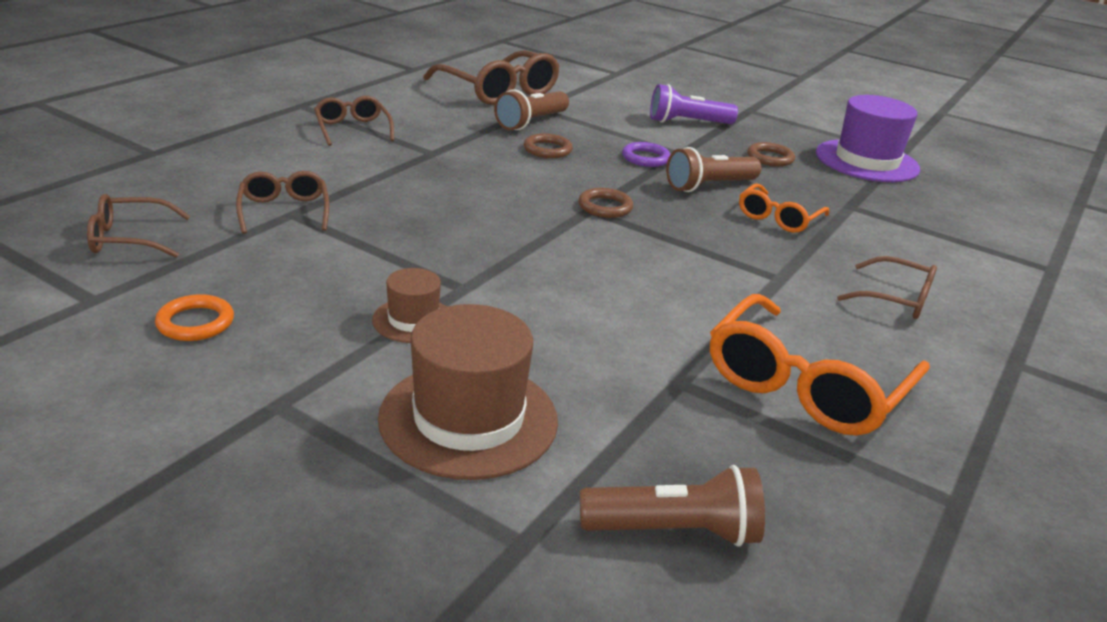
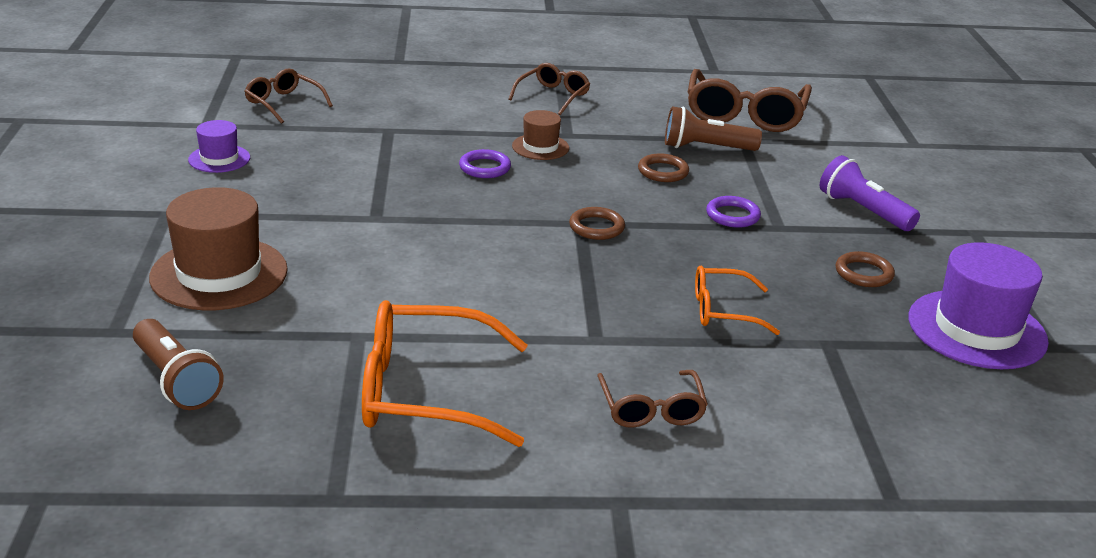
camera: 55 degrees right, 0 degrees up
(195, 322) = (219, 159): orange ring -> purple hat
(284, 211) = (388, 126): brown glasses -> none
(413, 320) = (310, 217): brown hat -> brown hat (540, 147)
(439, 205) = (485, 168): none -> purple ring
(709, 186) = (730, 260): brown flashlight -> none

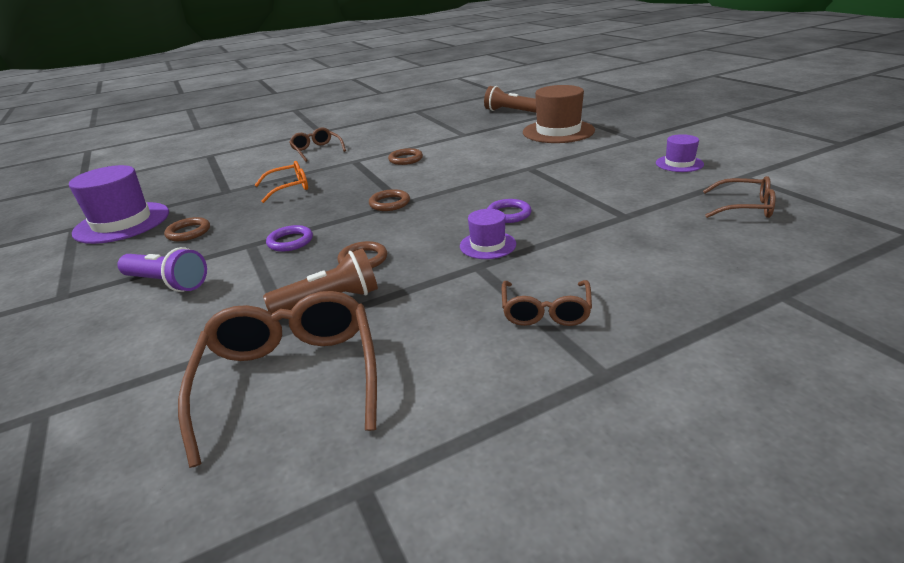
camera: 160 degrees right, 0 degrees up
(425, 392) = (415, 131): orange glasses -> none
(513, 306) = (405, 159): none -> brown ring
(540, 147) = (487, 245): brown hat -> purple hat

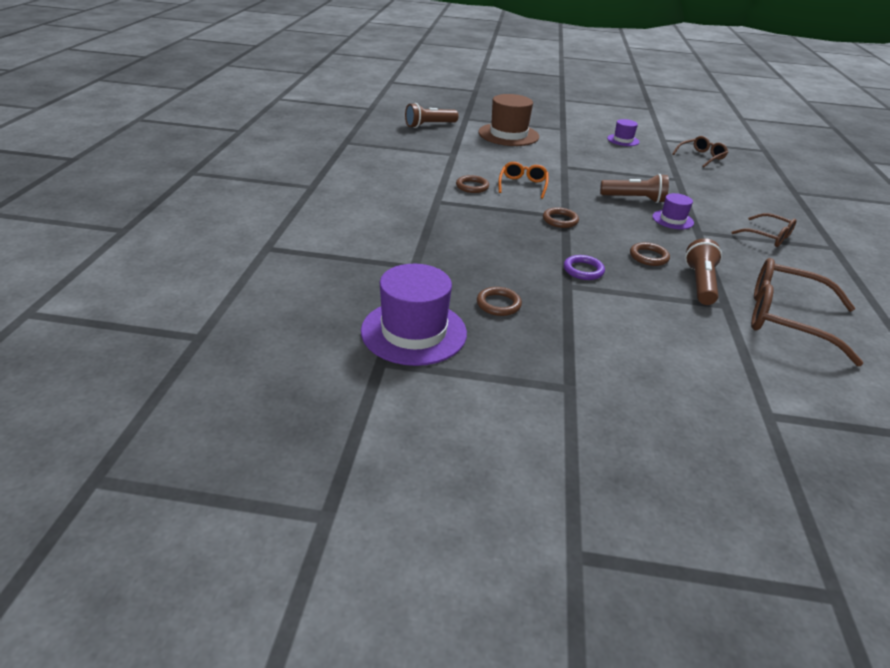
camera: 60 degrees left, 5 degrees up
(167, 283) = (601, 333): purple flashlight -> none
(289, 188) = (458, 240): orange glasses -> orange glasses (523, 185)
(316, 150) = (372, 204): brown glasses -> none
(508, 214) = (634, 199): purple ring -> brown flashlight

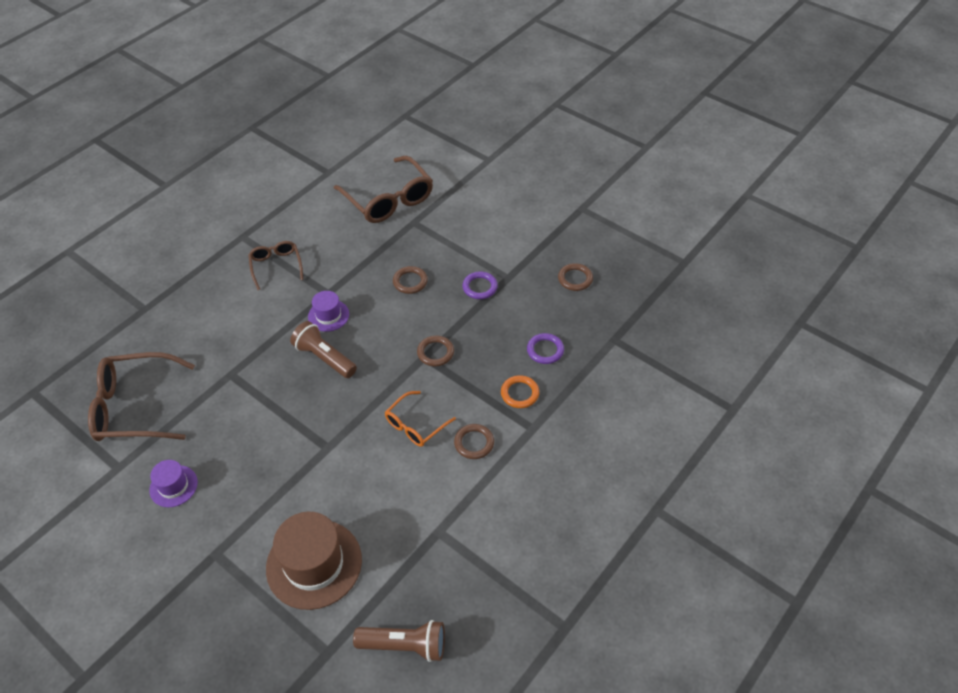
camera: 145 degrees left, 15 degrees up
(414, 332) = (651, 277): purple hat -> none
(466, 215) = (519, 393): none -> orange ring
(472, 243) = (545, 350): none -> purple ring
(700, 283) = (405, 244): brown flashlight -> none
(701, 157) = (135, 407): brown glasses -> brown glasses, size x1.78

